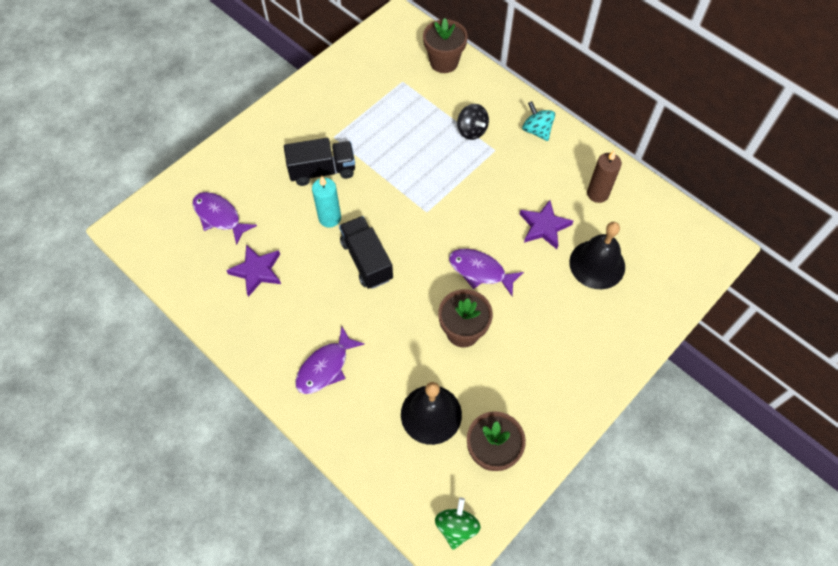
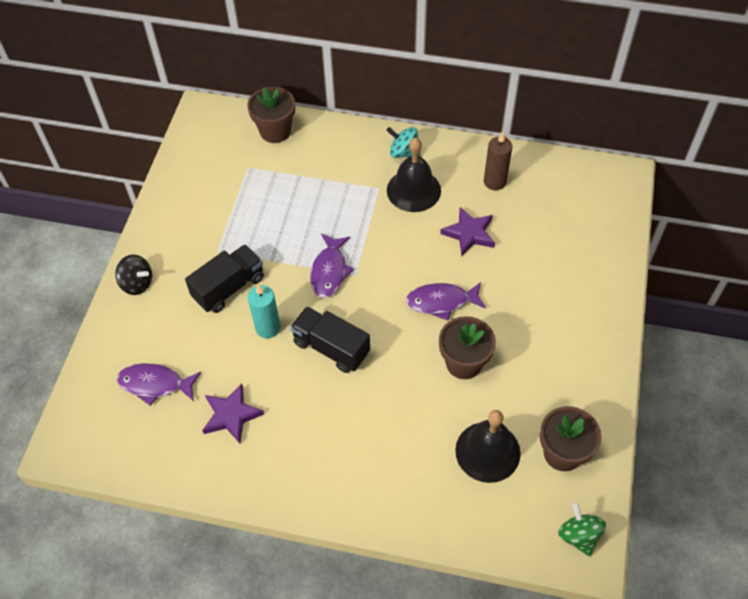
camera: 30 degrees left, 5 degrees down
(325, 367) = (362, 466): purple fish -> purple fish (329, 271)
(472, 130) = (345, 181): black spinning top -> black spinning top (137, 283)
(597, 264) = (536, 242): black bell -> black bell (413, 190)

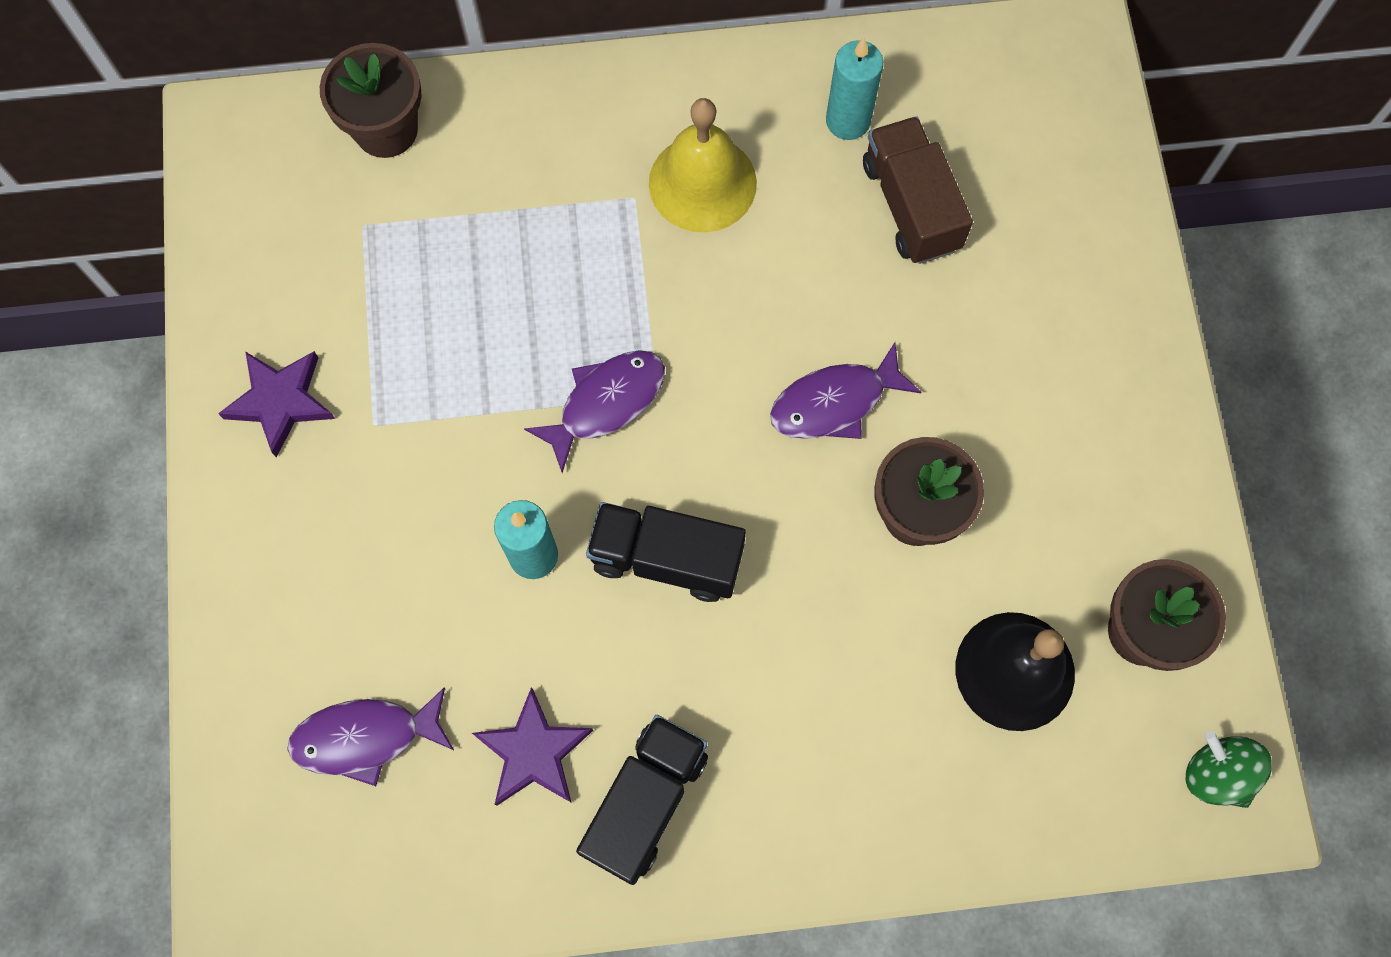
camera: 20 degrees left, 15 degrees up
(137, 283) = (244, 542): black spinning top -> none
(229, 288) = (427, 496): black truck -> black truck (645, 802)
(329, 271) = (606, 403): purple fish -> purple fish turned 120 degrees counterclockwise
(403, 152) = (655, 106): turquoise spinning top -> none
(413, 190) = (702, 183): black bell -> yellow bell
(469, 233) = (837, 245): purple star -> purple star (280, 402)
(494, 182) = (848, 121): brown candle -> turquoise candle
(512, 226) = (911, 206): none -> brown truck

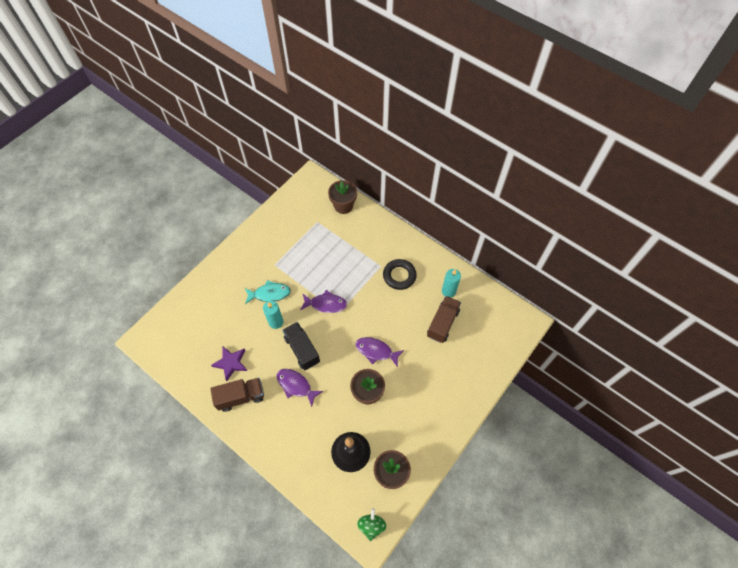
camera: 45 degrees right, 10 degrees down
(280, 402) = (262, 243): purple star -> none
(365, 738) = (203, 327): purple fish -> purple fish (296, 385)
(442, 504) = (270, 294): none -> turquoise fish
(645, 802) = (241, 397): black truck -> brown truck
(702, 183) = (399, 276): yellow bell -> black ring

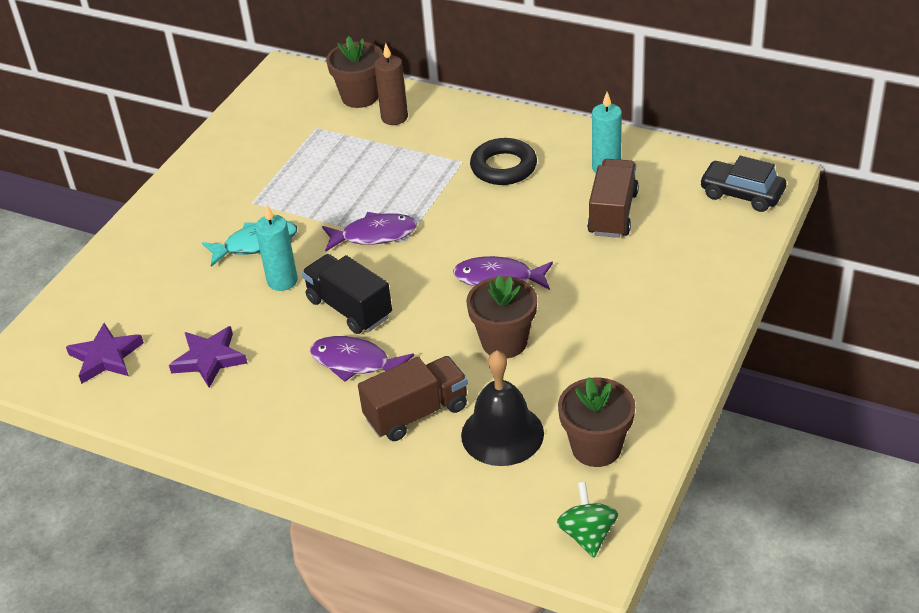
camera: 10 degrees left, 20 degrees down
(185, 347) = (106, 357): none -> purple star
(241, 397) = (246, 404): brown truck -> brown truck (417, 413)
(356, 225) = (394, 117): none -> brown candle
(509, 329) = (742, 194): none -> black car

